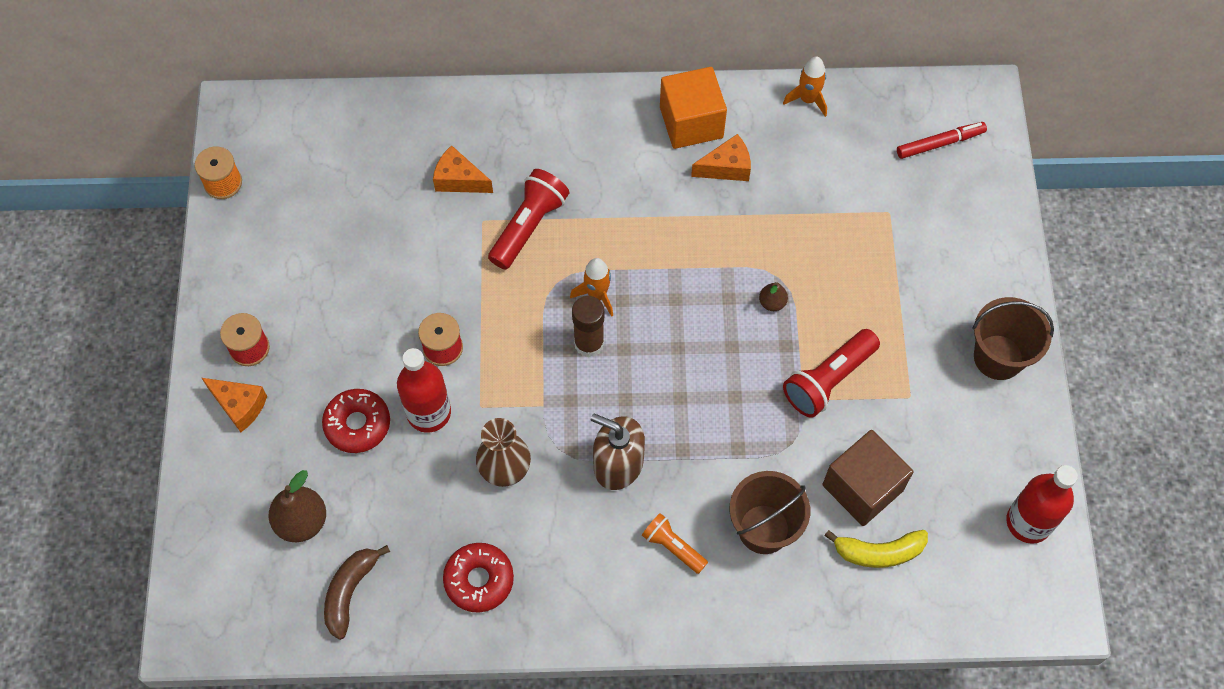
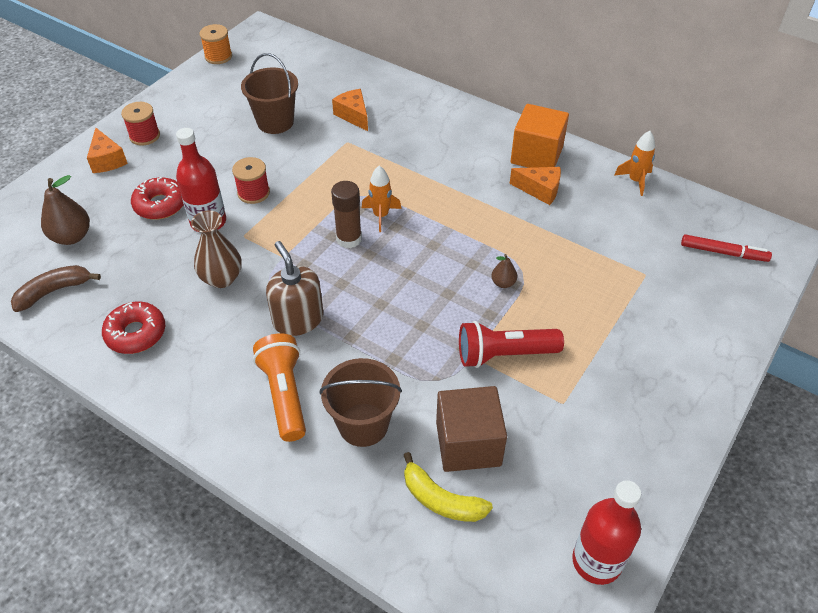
camera: 35 degrees right, 15 degrees down
(528, 226) = (373, 158): red flashlight -> none
(673, 547) = (285, 394): orange flashlight -> orange flashlight, size x1.63
(998, 357) = (665, 418): brown bucket -> brown bucket (275, 122)

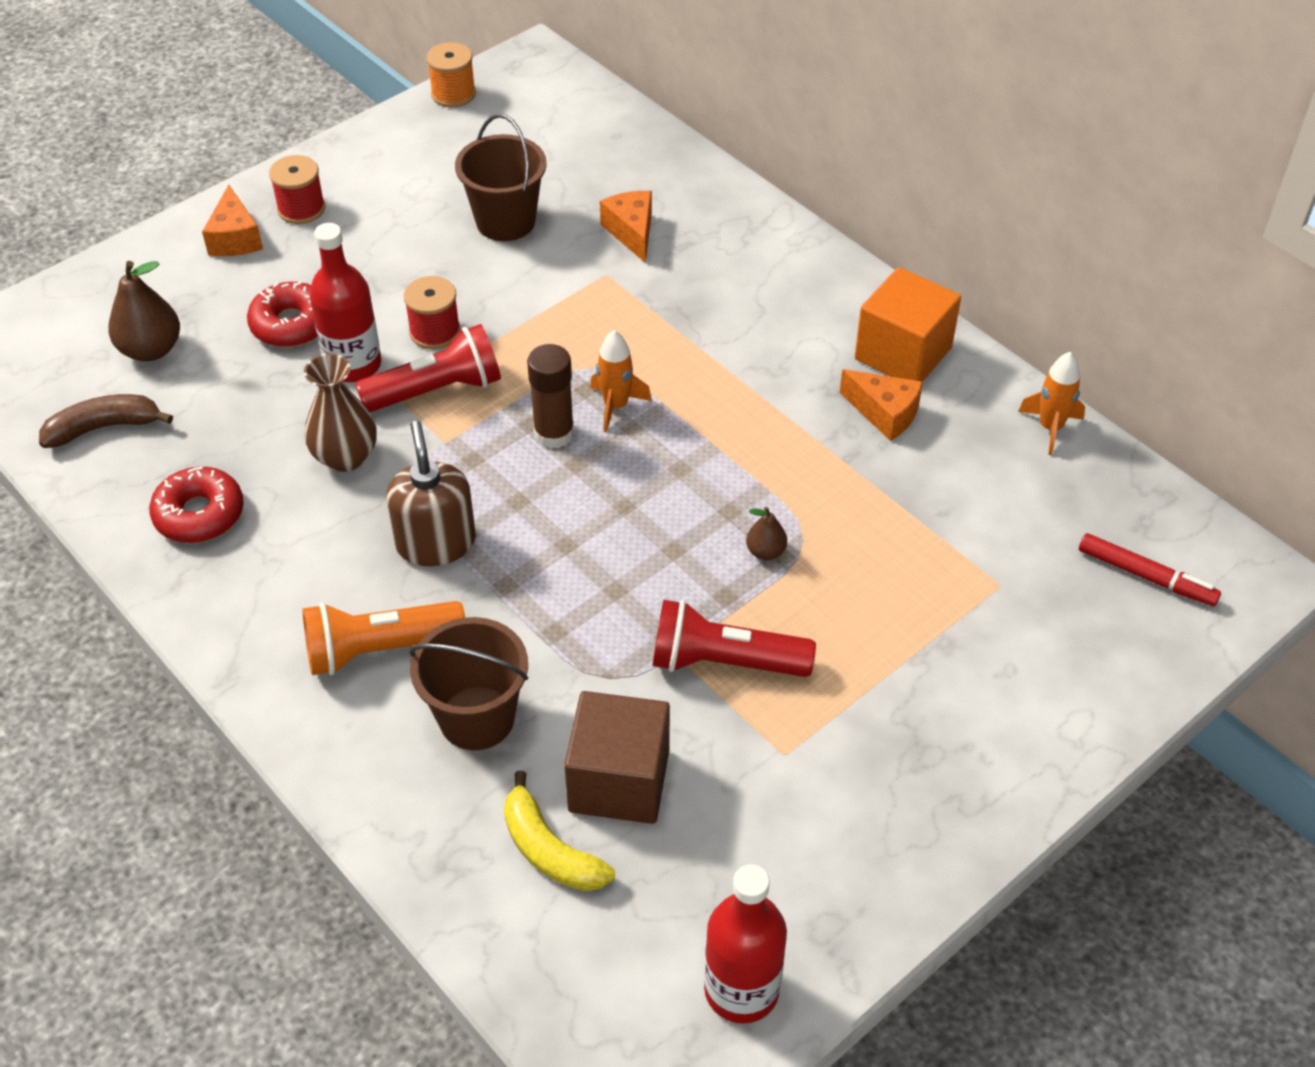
camera: 15 degrees right, 0 degrees up
(266, 227) = (436, 390): none -> red flashlight
(285, 394) = (380, 649): orange flashlight -> orange flashlight turned 105 degrees counterclockwise

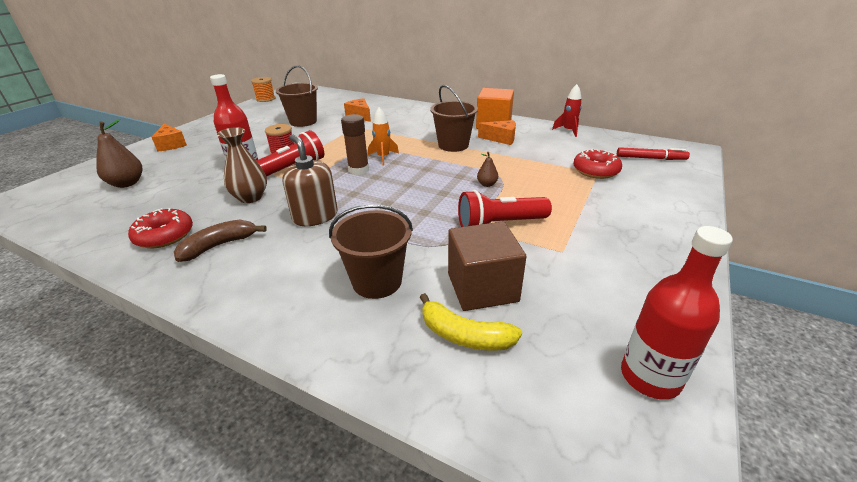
camera: 20 degrees left, 15 degrees down
(104, 427) = (97, 215): brown banana -> brown banana (219, 245)
(291, 324) = (207, 163): red donut -> red donut (595, 170)
(301, 209) = (204, 133): red spool -> none
(380, 649) = (300, 266): orange flashlight -> none
(772, 406) = (453, 145): none -> brown bucket
(1050, 428) = (568, 131): orange rocket -> red rocket

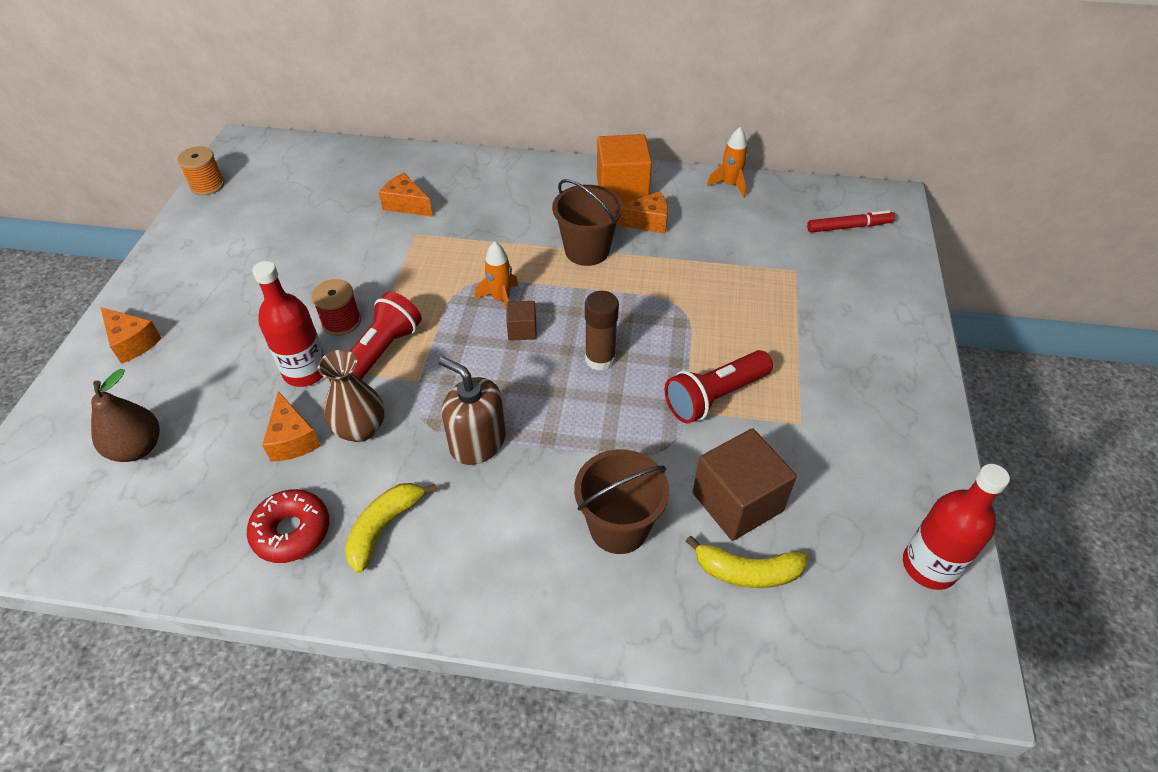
camera: 20 degrees left, 15 degrees up
(209, 195) = (293, 439): none -> orange cheese
(219, 245) = (384, 527): brown banana -> yellow banana
(303, 121) = (320, 237): brown bucket -> none
(358, 170) = (481, 335): brown glue stick -> brown glue stick (600, 359)
(386, 172) = (522, 330): none -> brown cube
(487, 184) = (669, 325): brown pear -> none
(568, 131) = (730, 185): red rocket -> orange rocket
(595, 170) = (791, 267): red donut -> none

